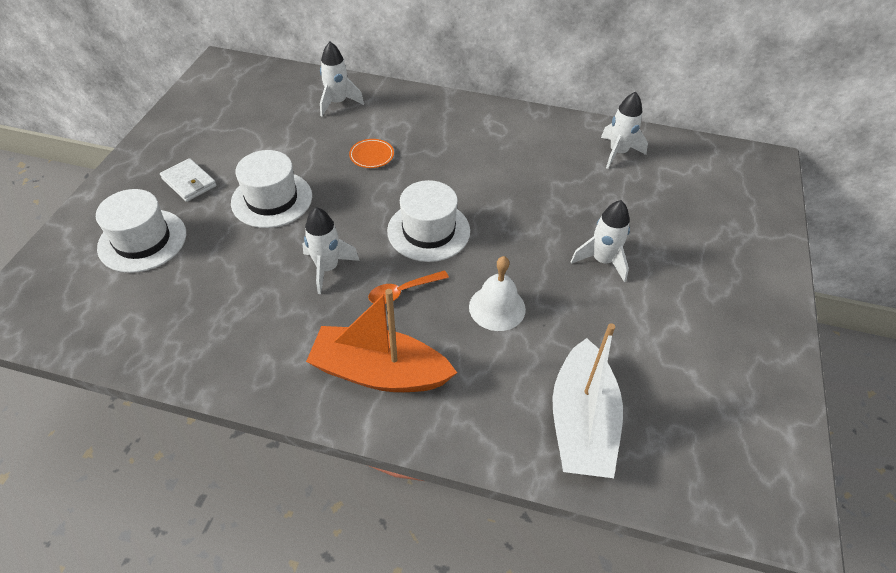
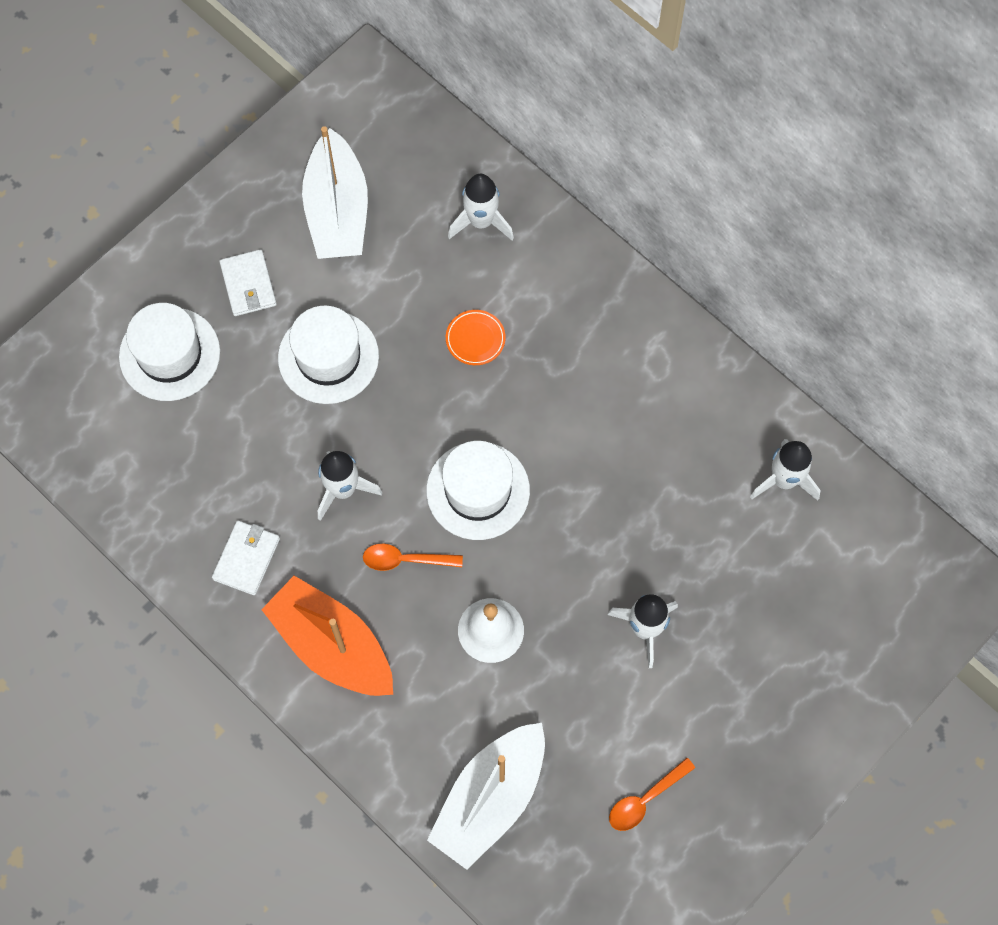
camera: 30 degrees right, 20 degrees up
(236, 127) = (337, 211): none -> white boat
(272, 343) = (246, 558): none -> white wallet
(693, 364) = (645, 799): none -> orange spoon

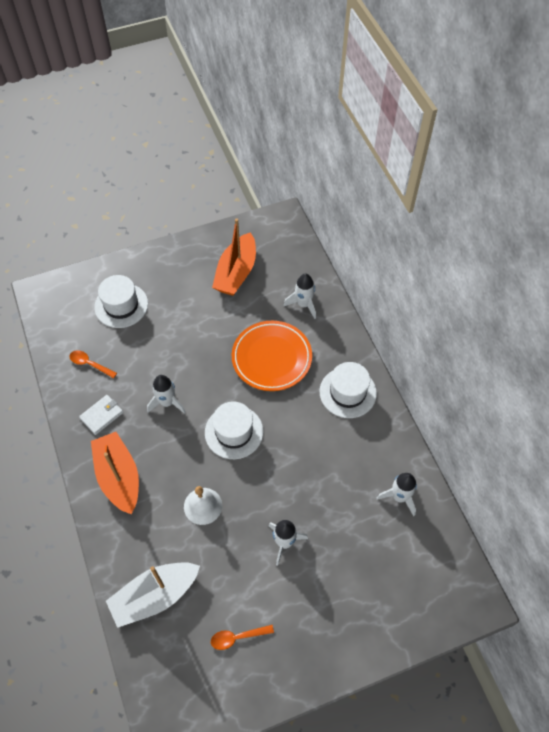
camera: 25 degrees right, 10 degrees down
(248, 285) = (176, 289): white wallet -> none
(328, 357) = (195, 337): white hat -> white hat (348, 392)
(337, 211) = (236, 273): white boat -> orange boat
(406, 560) = (179, 450): orange spoon -> orange spoon (90, 364)
(475, 339) = (271, 358): orange plate -> orange plate, size x2.42

